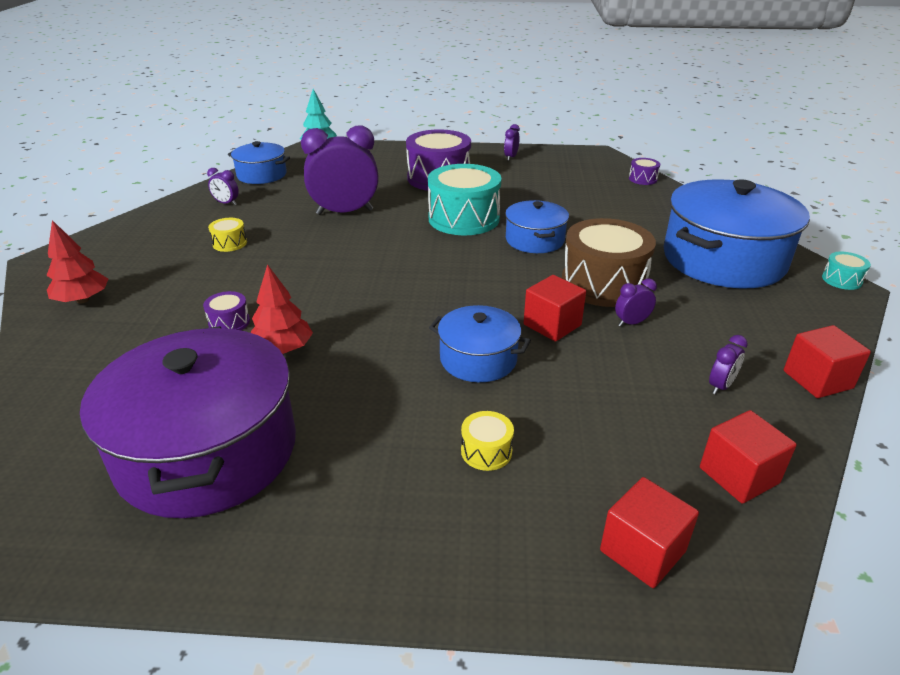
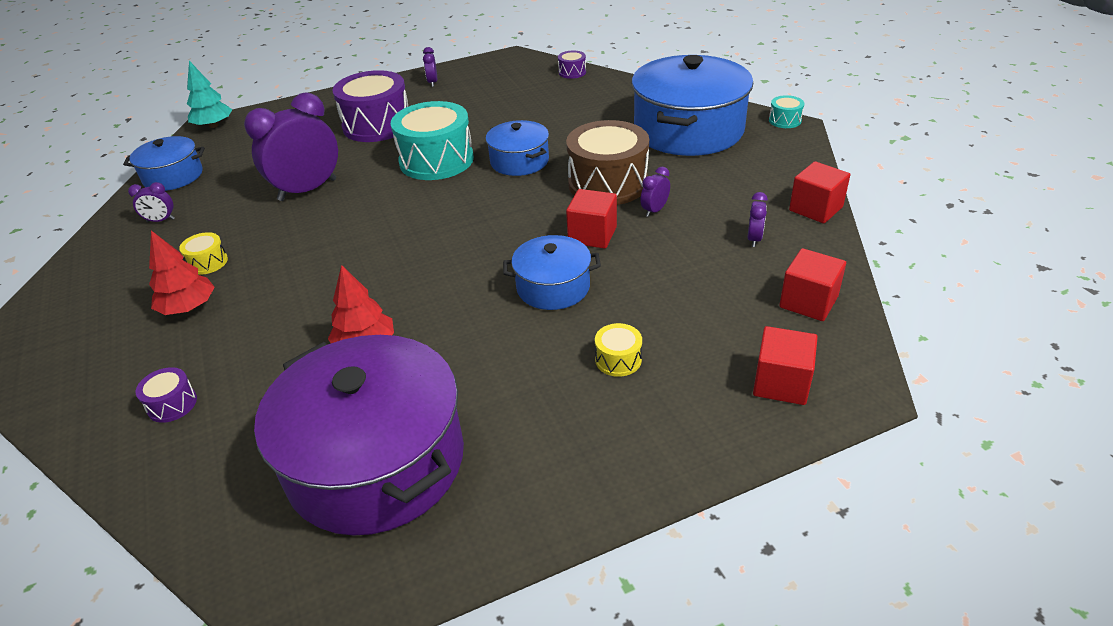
camera: 25 degrees left, 5 degrees up
(82, 300) = (90, 379): red tree -> red tree (188, 308)
(229, 322) = (285, 341): purple drum -> purple drum (172, 404)

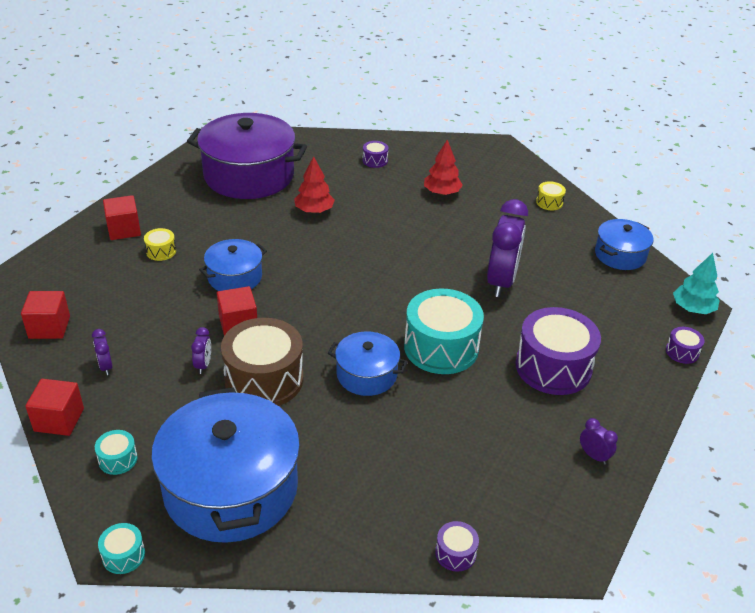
camera: 140 degrees right, 0 degrees up
(161, 220) = (558, 225): purple clock -> none
(208, 262) = (476, 215): yellow drum -> yellow drum (549, 202)
(278, 107) = (682, 352): none -> purple drum
(769, 168) = (118, 459): none -> turquoise drum
(781, 383) = (57, 271): red cube -> red cube (124, 230)

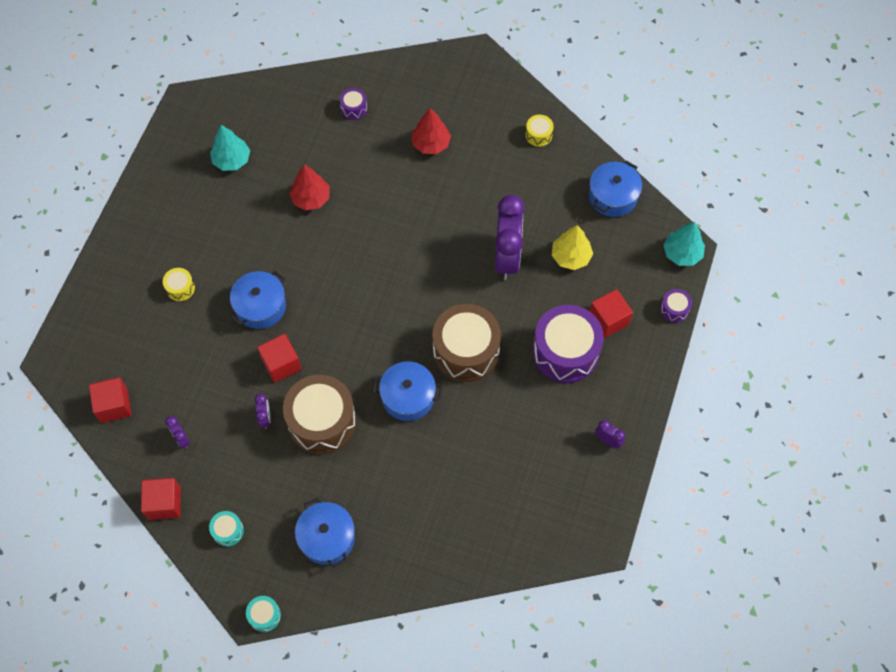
camera: 10 degrees left, 25 degrees up
(124, 230) = (134, 267): red cube -> red cube (608, 320)
(231, 488) = (327, 537): blue pot -> blue pot, size x0.52
(249, 175) = (232, 160): purple pot -> turquoise tree
(441, 347) = (466, 351): turquoise drum -> brown drum
(455, 553) = (512, 556): purple drum -> none
(570, 292) = (571, 256): none -> yellow tree

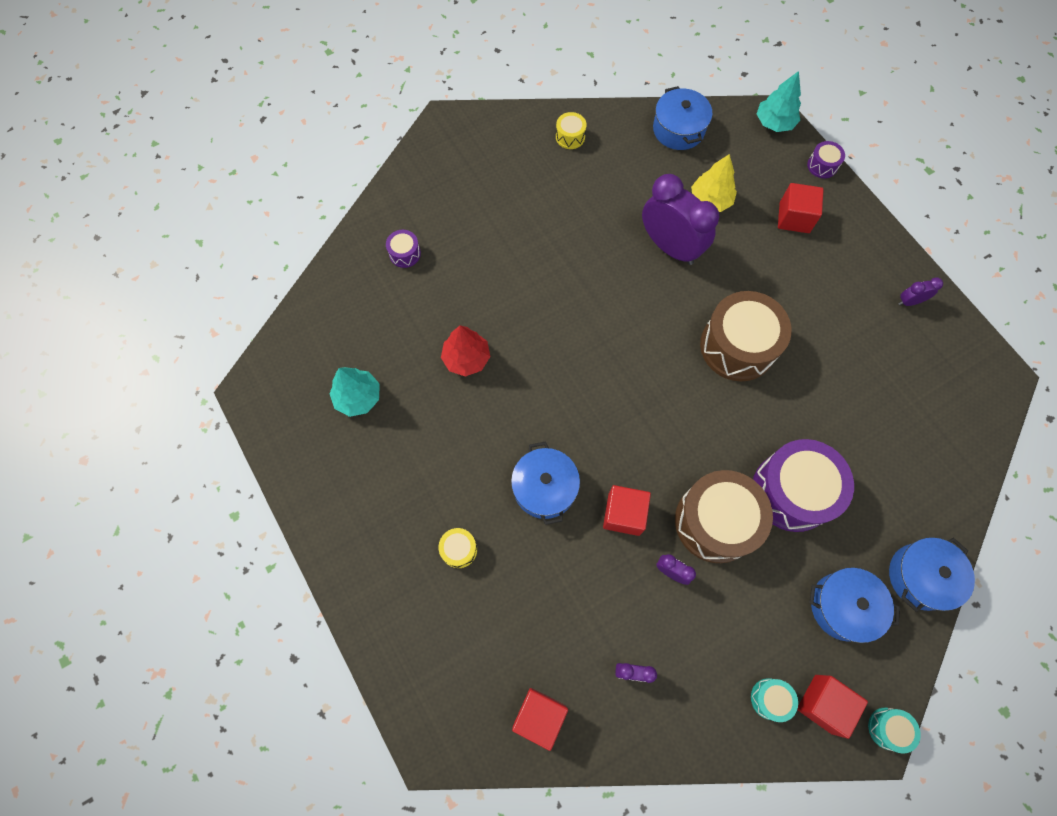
camera: 50 degrees left, 5 degrees up
(164, 503) = (693, 743): red cube -> red cube (823, 704)
(408, 397) = (747, 427): blue pot -> blue pot (920, 576)
(431, 144) = (501, 221): red tree -> none
(565, 352) = (800, 271): purple drum -> purple drum (792, 491)

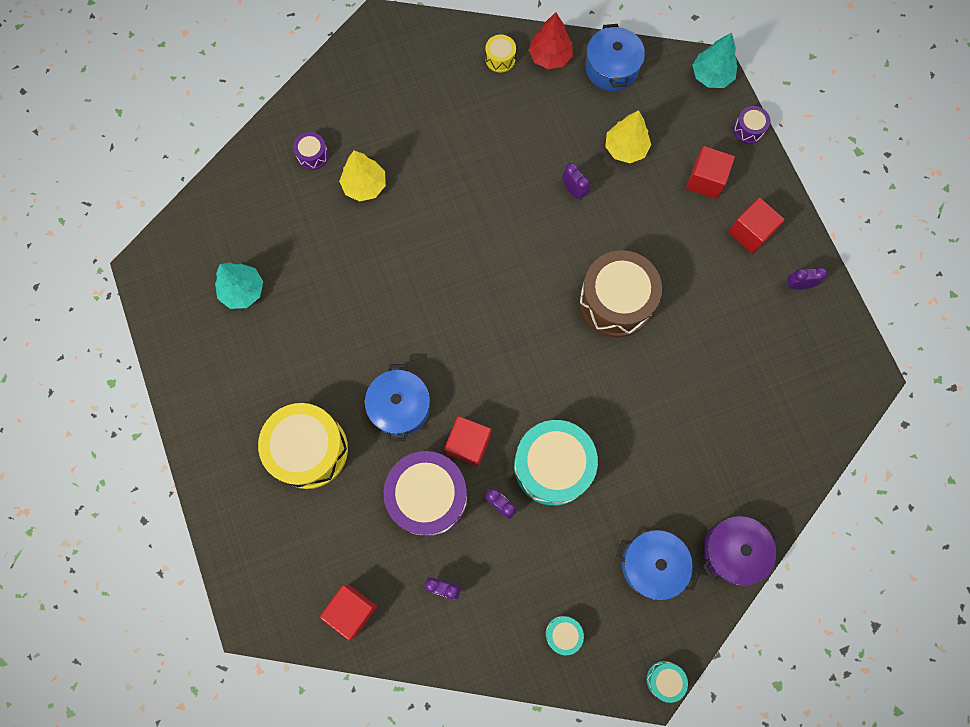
camera: 10 degrees right, 5 degrees up
(459, 549) = (309, 450): yellow drum -> yellow drum, size x2.28
(462, 274) = (364, 185): none -> yellow tree
(466, 358) = (352, 270): red tree -> red tree (550, 57)
(670, 247) = (573, 190): purple clock -> purple clock, size x0.43
(715, 522) = (552, 466): brown drum -> turquoise drum
(792, 491) = (632, 451): purple drum -> purple drum (428, 496)
(823, 704) = (611, 647): red cube -> red cube (750, 232)
(920, 576) = (733, 551): blue pot -> purple pot

